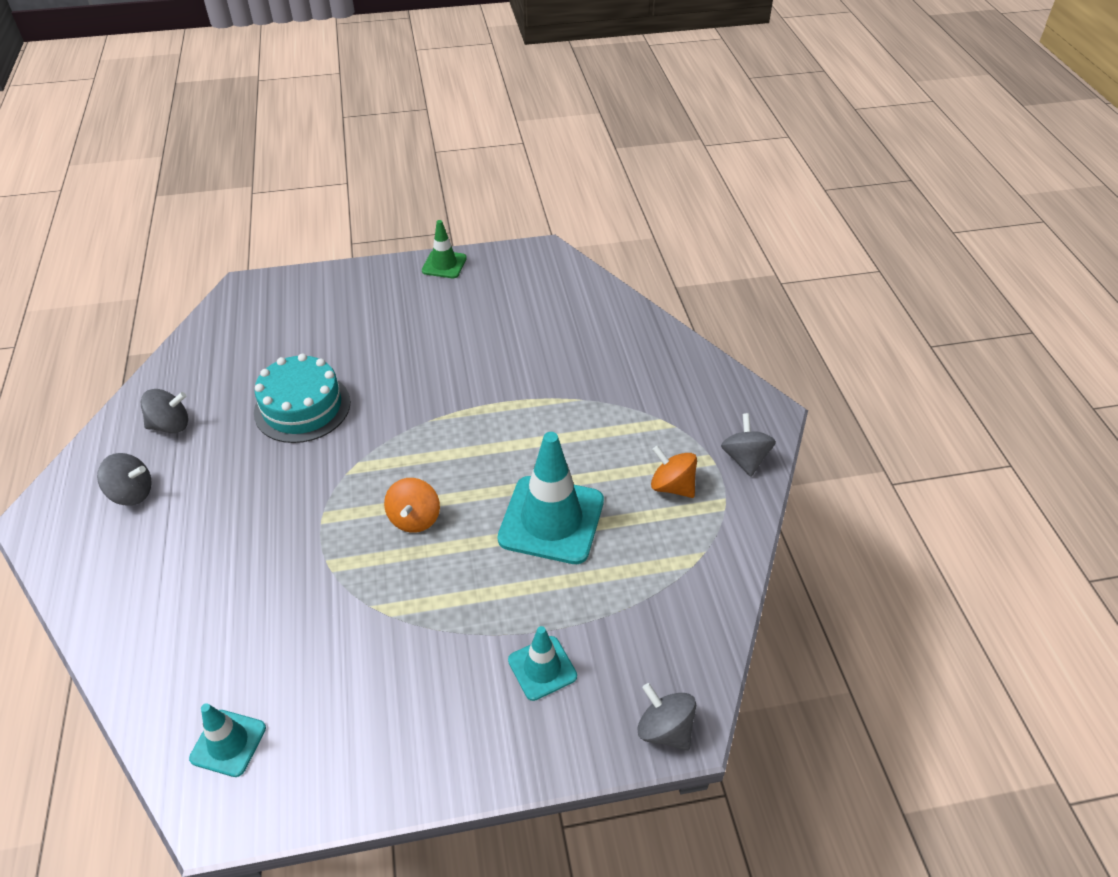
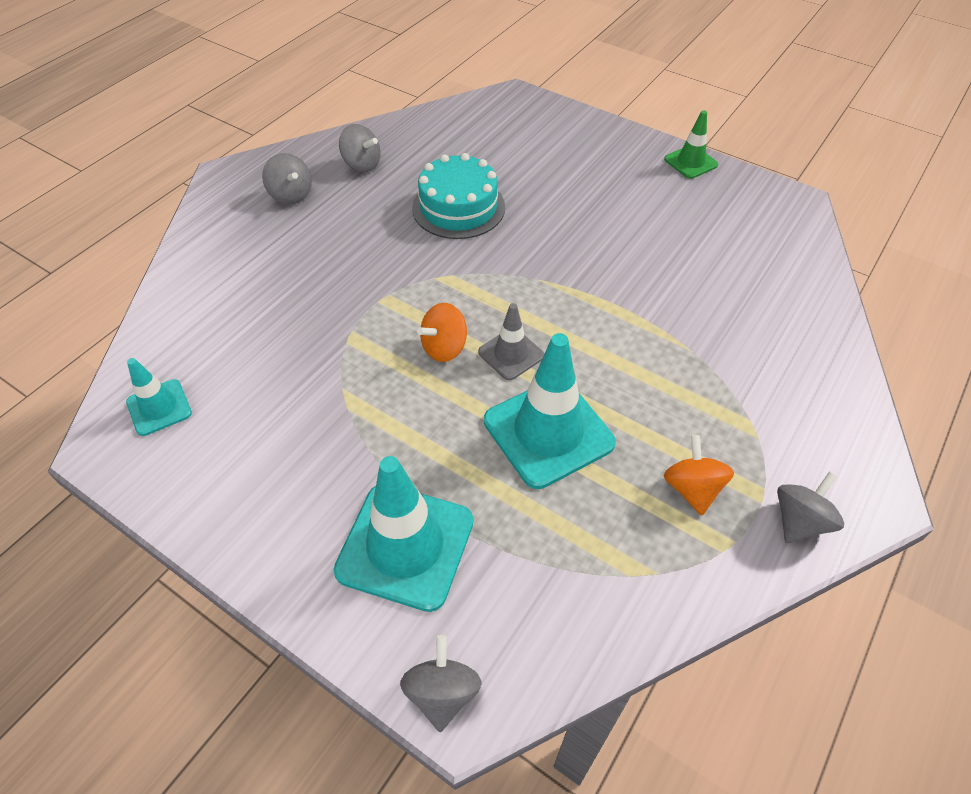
camera: 45 degrees right, 5 degrees up
(468, 487) = (511, 354): none -> grey traffic cone
(542, 668) = (405, 546): turquoise traffic cone -> turquoise traffic cone, size x1.87

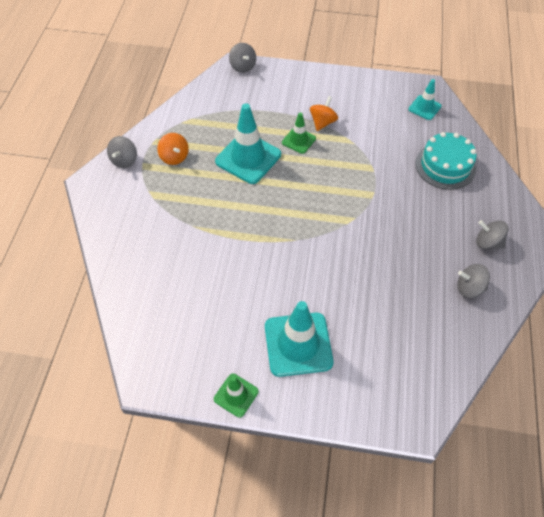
camera: 155 degrees right, 5 degrees up
(405, 546) = (282, 98): turquoise traffic cone -> turquoise traffic cone (298, 344)
(435, 431) = (298, 140): none -> green traffic cone
(444, 348) = (321, 179): orange spinning top -> orange spinning top (322, 122)
(458, 207) = (377, 275): turquoise cake -> turquoise cake (445, 166)
(511, 354) = (286, 188): grey traffic cone -> none

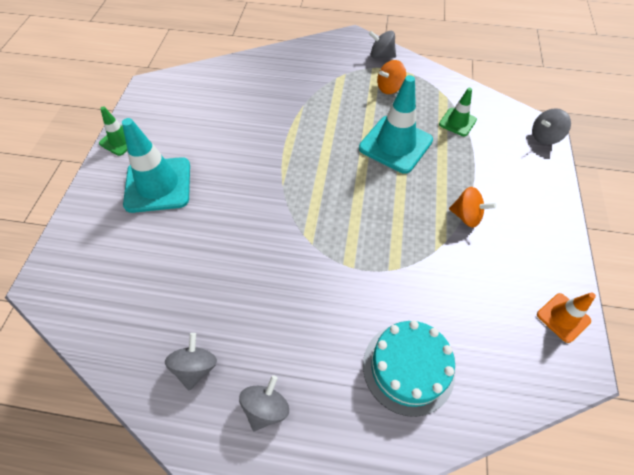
camera: 90 degrees right, 0 degrees up
(298, 140) = (430, 190): green traffic cone -> green traffic cone (457, 122)
(398, 88) = (563, 317): none -> orange traffic cone
(424, 108) = (528, 353): turquoise traffic cone -> none

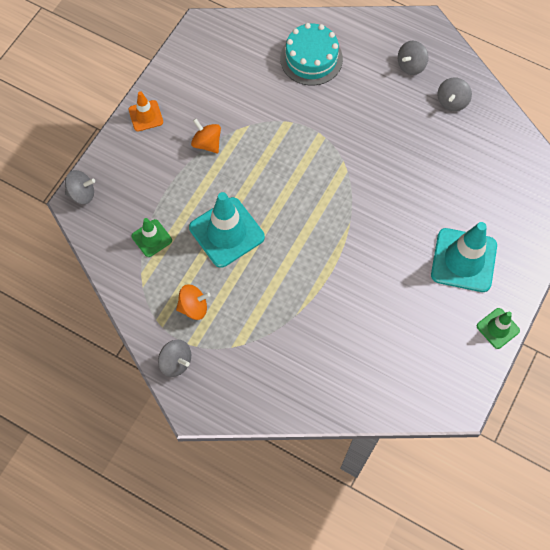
camera: 160 degrees left, 10 degrees up
(563, 317) = (189, 54): orange traffic cone -> orange traffic cone (146, 116)

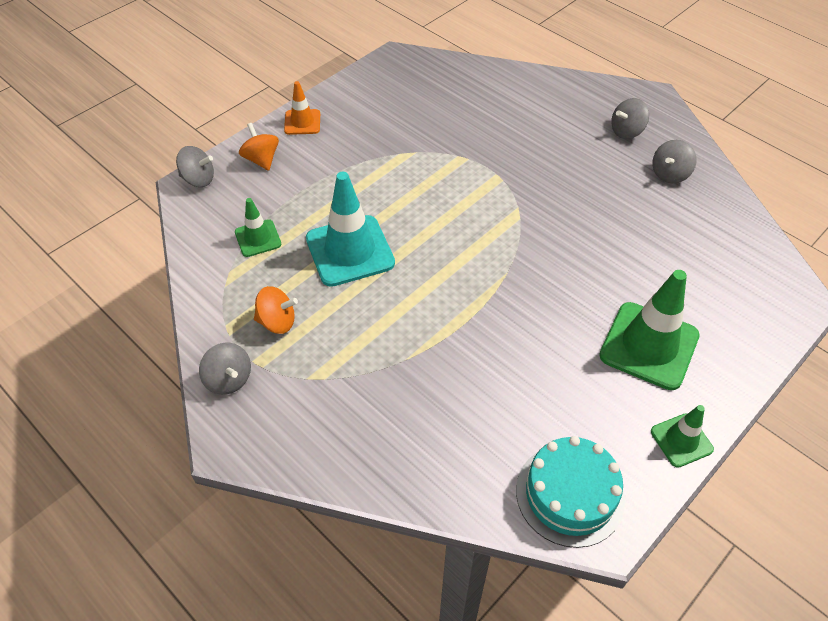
camera: 15 degrees right, 15 degrees down
(207, 143) = (361, 159): orange spinning top -> orange spinning top (261, 159)
(311, 59) = (509, 105): turquoise cake -> turquoise cake (570, 494)
(463, 260) = (649, 345): turquoise traffic cone -> green traffic cone

